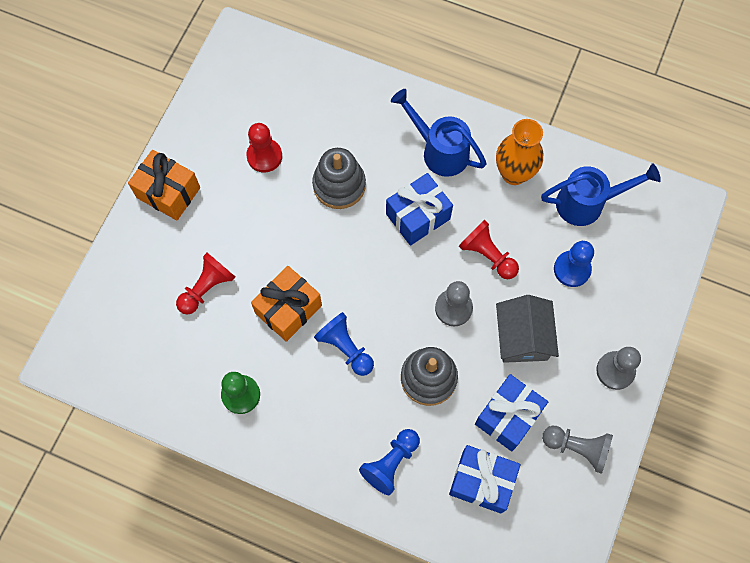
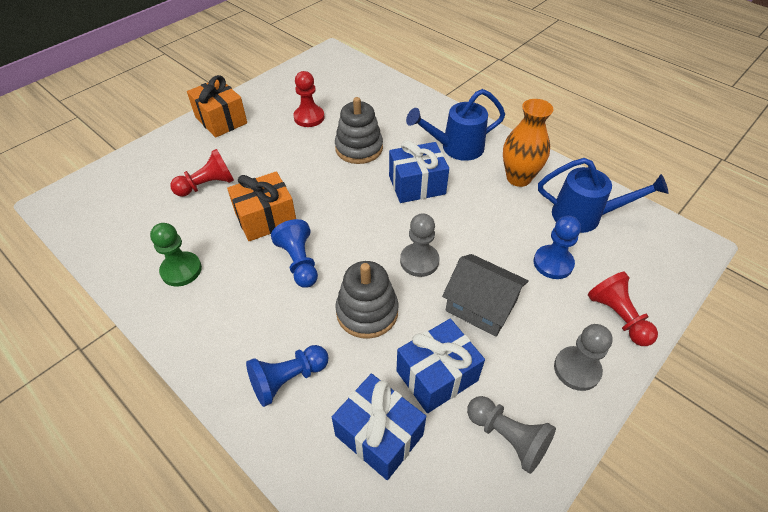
camera: 20 degrees right, 20 degrees down
(440, 151) = (456, 148): blue watering can -> blue watering can turned 75 degrees counterclockwise
(487, 255) = (470, 229): red pawn -> red pawn (618, 317)
(522, 337) = (481, 305): grey house -> grey house turned 75 degrees counterclockwise

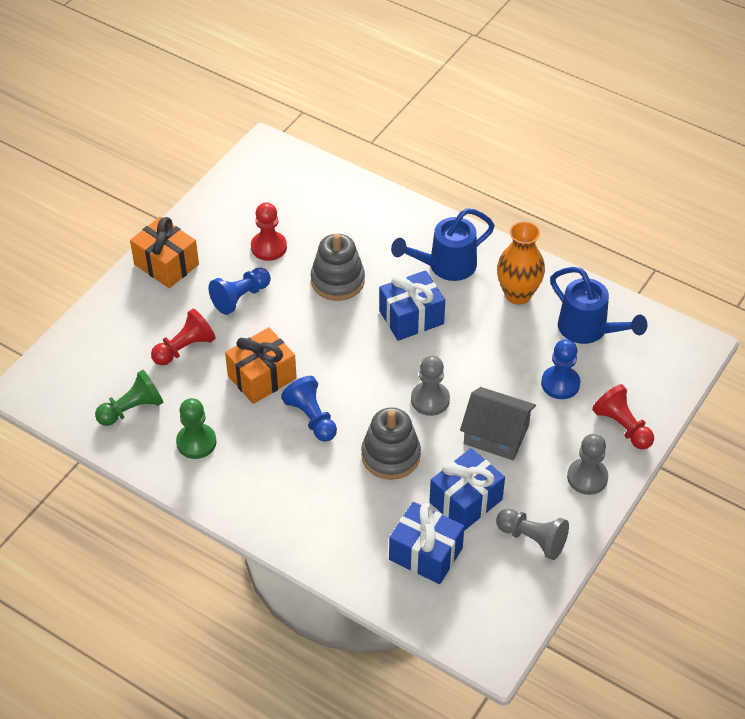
camera: 10 degrees left, 0 degrees up
(137, 231) = (132, 409): none -> green pawn
(288, 379) = (335, 523): blue pawn -> blue pawn (240, 297)
(584, 216) = (588, 329): blue watering can -> blue watering can turned 45 degrees clockwise

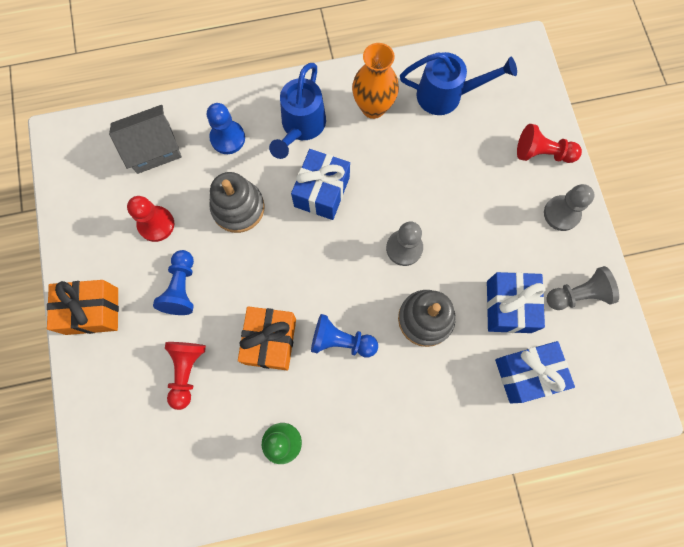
camera: 45 degrees left, 25 degrees up
(132, 409) = (203, 462): green pawn -> none
(496, 434) = (474, 234): grey house -> grey house (153, 148)
(560, 384) = (472, 155): blue pawn -> blue pawn (227, 138)

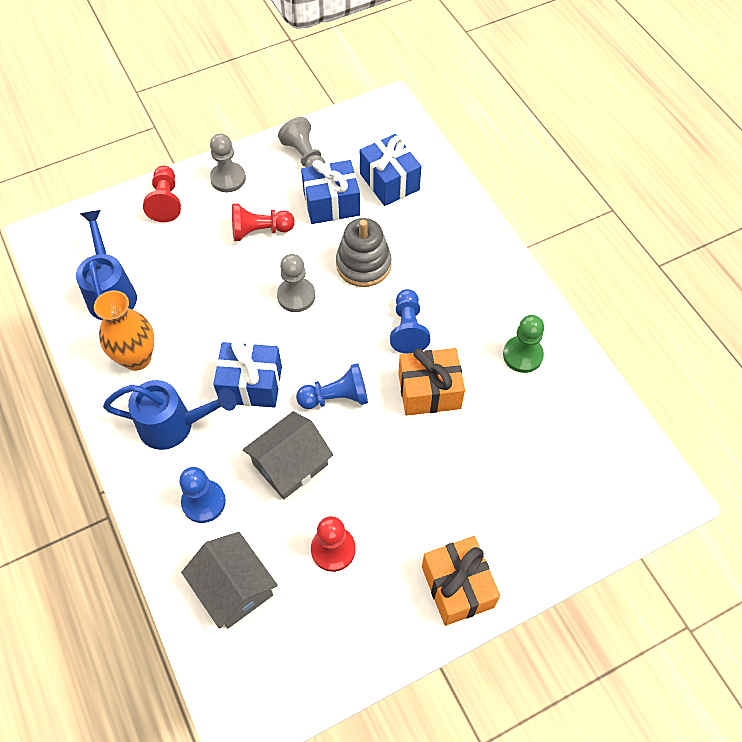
camera: 105 degrees left, 15 degrees down
(181, 288) = (400, 496): blue pawn -> blue pawn (336, 397)
(186, 371) = (487, 462): red pawn -> red pawn (260, 231)
(238, 208) = (290, 464): grey stacking toy -> grey house

